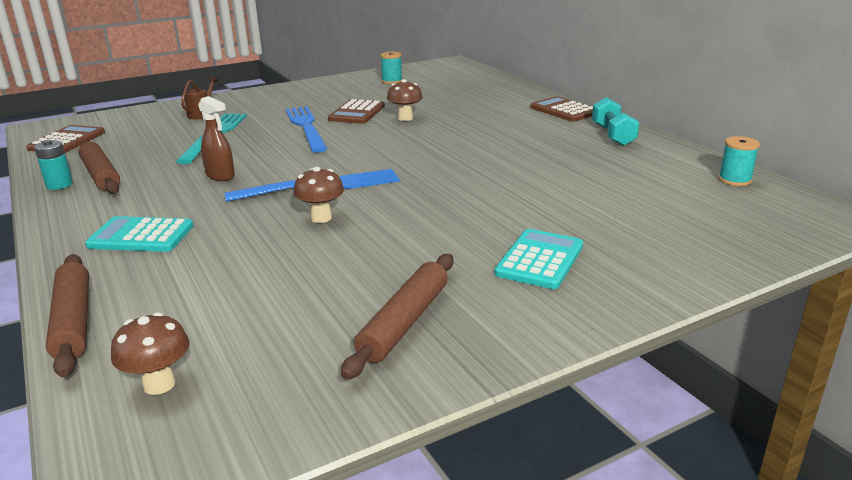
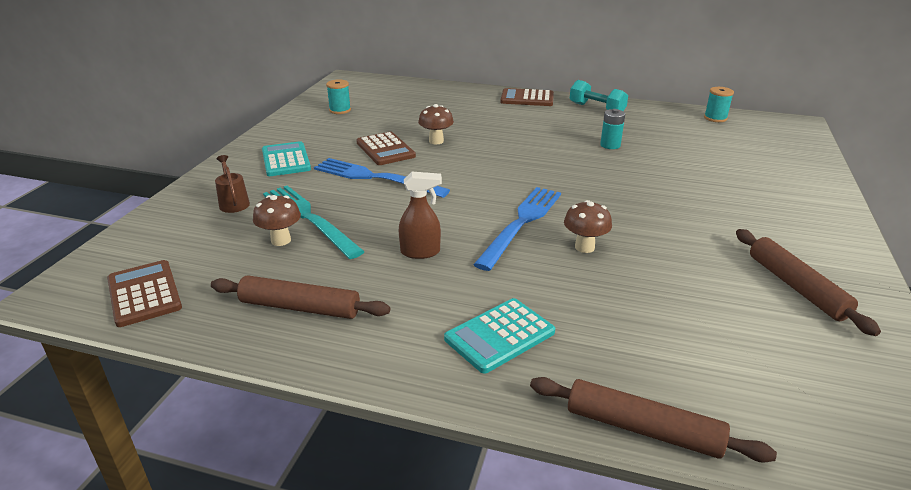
camera: 45 degrees left, 5 degrees up
(59, 185) = (281, 339): turquoise battery -> turquoise battery (610, 145)
(159, 384) = (801, 418): brown mushroom -> brown mushroom (281, 240)
(539, 260) = (755, 211): turquoise calculator -> turquoise calculator (286, 160)

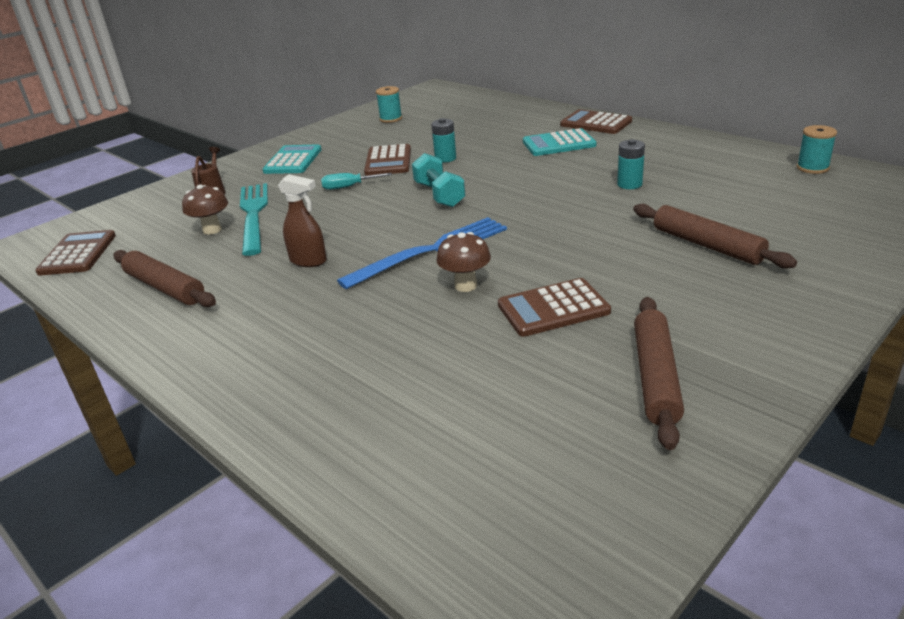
camera: 30 degrees right, 0 degrees up
(375, 178) = (348, 187): blue fork -> turquoise screwdriver
(436, 141) = (445, 158): brown mushroom -> turquoise battery
(500, 336) = (287, 348): turquoise calculator -> turquoise calculator (559, 144)
(596, 108) = (665, 142): turquoise dumbbell -> turquoise dumbbell (439, 195)
(643, 429) = (310, 464): brown rolling pin -> brown rolling pin (707, 245)
(671, 252) = (553, 308): none -> brown calculator

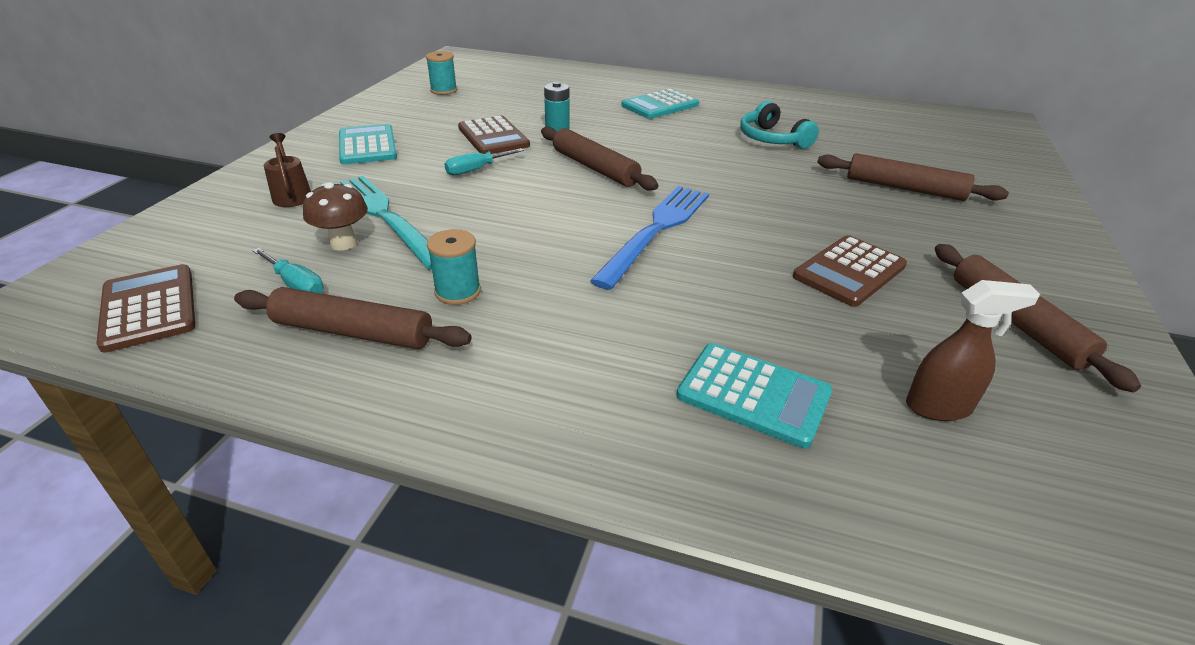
camera: 30 degrees left, 5 degrees up
(161, 253) = (296, 285): none -> turquoise screwdriver
(308, 261) = (523, 263): brown spray bottle -> brown spray bottle (939, 407)
(364, 380) = (753, 394): none -> turquoise calculator
(439, 195) = (595, 168): turquoise dumbbell -> brown rolling pin
(465, 286) = (737, 262): brown mushroom -> none
(595, 123) = (672, 83): brown calculator -> none
(629, 184) = (772, 139): turquoise battery -> turquoise headphones
(812, 168) = (901, 111): turquoise spool -> turquoise spool (458, 292)

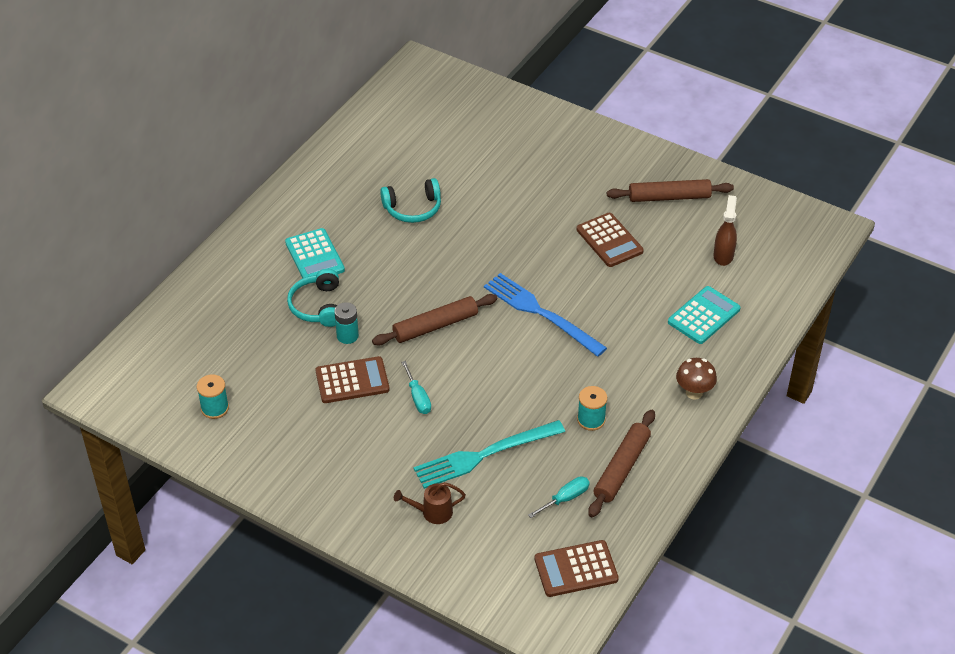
camera: 75 degrees left, 10 degrees up
(343, 243) = (518, 477): brown mushroom -> brown mushroom (694, 393)
(367, 146) = (345, 467): turquoise calculator -> none
(592, 113) = (318, 306): none -> turquoise headphones
(904, 188) = (516, 171): brown rolling pin -> none

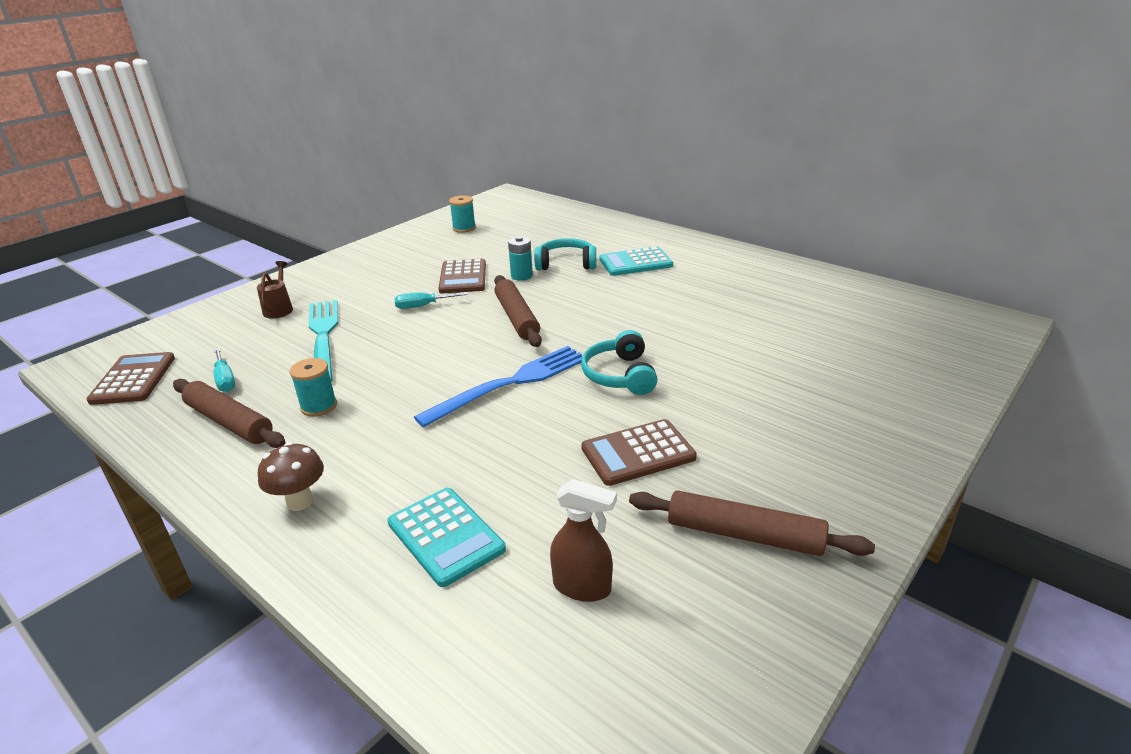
camera: 100 degrees right, 15 degrees down
(413, 208) = (708, 311): turquoise headphones -> turquoise headphones (620, 375)
(669, 197) = (744, 534): brown rolling pin -> brown rolling pin turned 75 degrees counterclockwise

